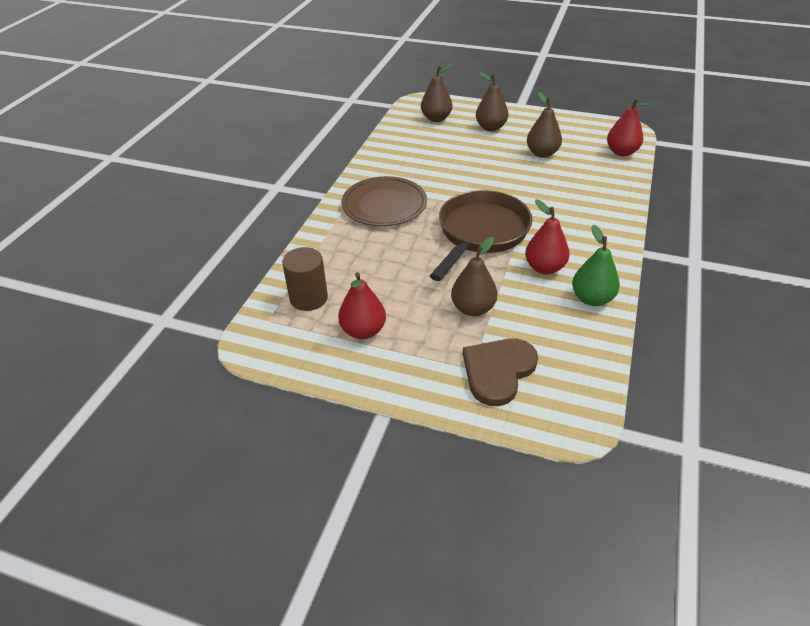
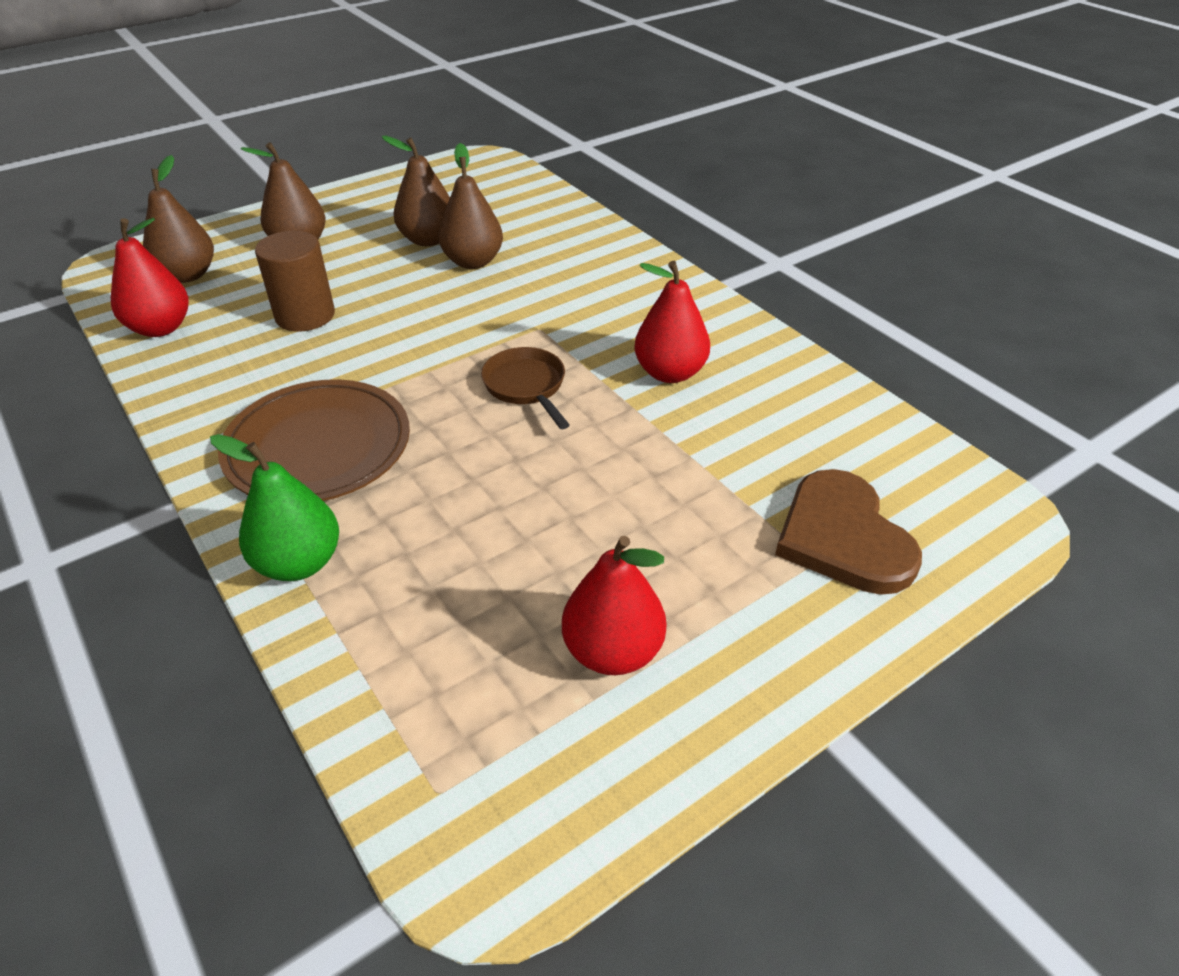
camera: 55 degrees left, 0 degrees up
(308, 298) = (444, 687): brown cylinder -> brown cylinder (305, 315)
(473, 308) = (685, 488): brown pear -> brown pear (473, 261)
(481, 233) = (526, 387): brown pan -> brown pan, size x0.48
(592, 298) = (772, 369): green pear -> green pear (299, 563)
(621, 152) = (518, 188): red pear -> red pear (160, 328)

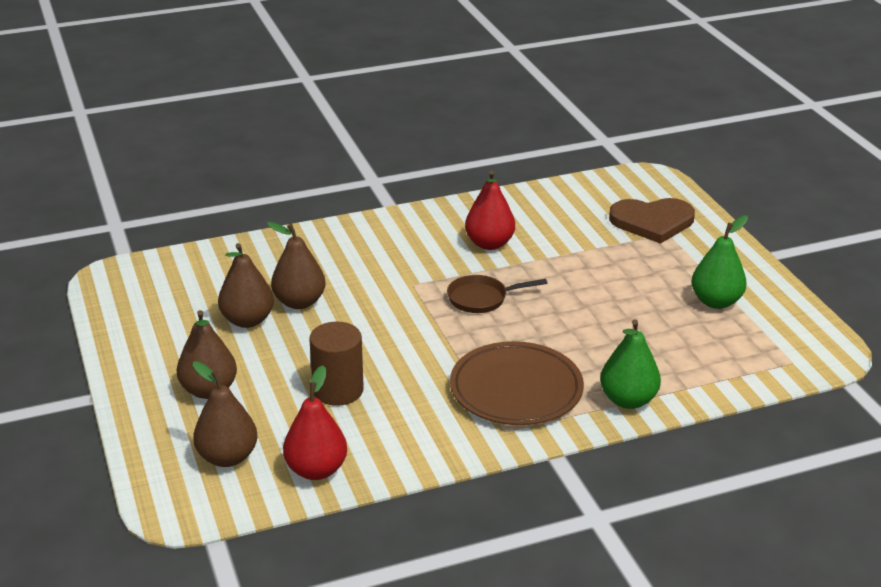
camera: 75 degrees left, 10 degrees down
(613, 651) = (716, 301): red pear -> green pear

